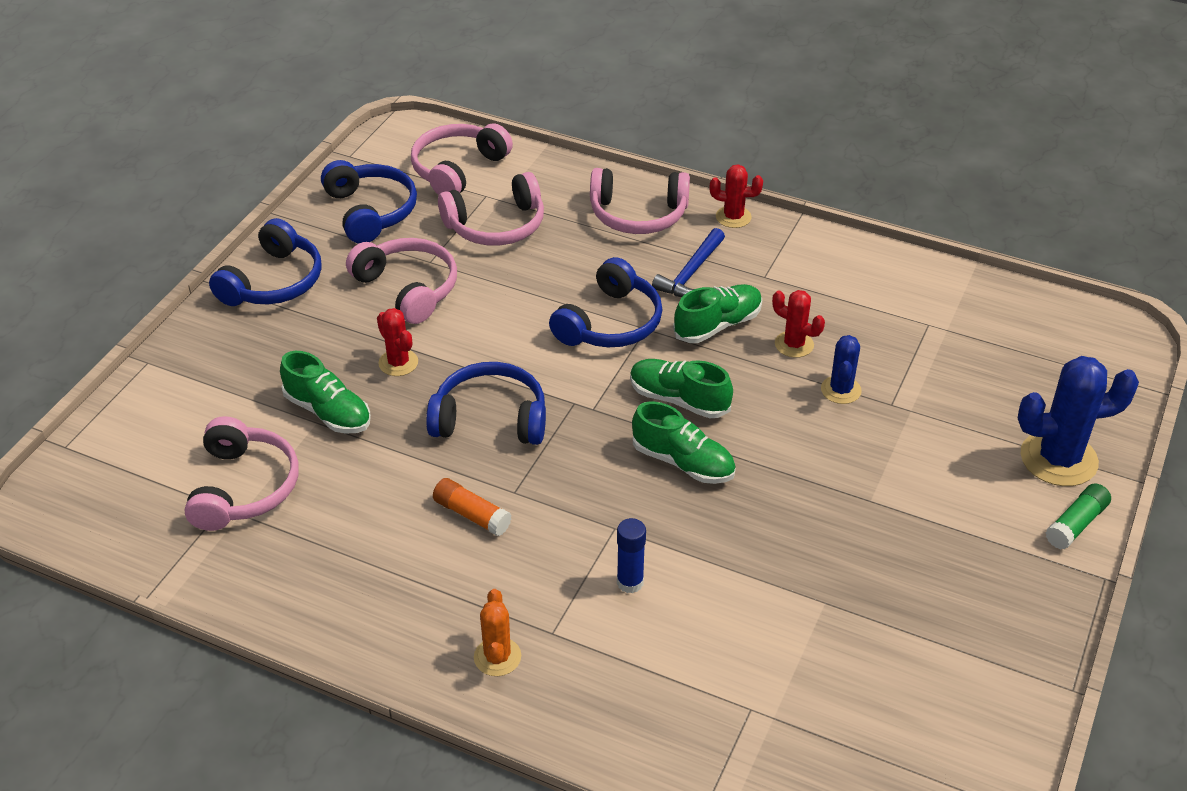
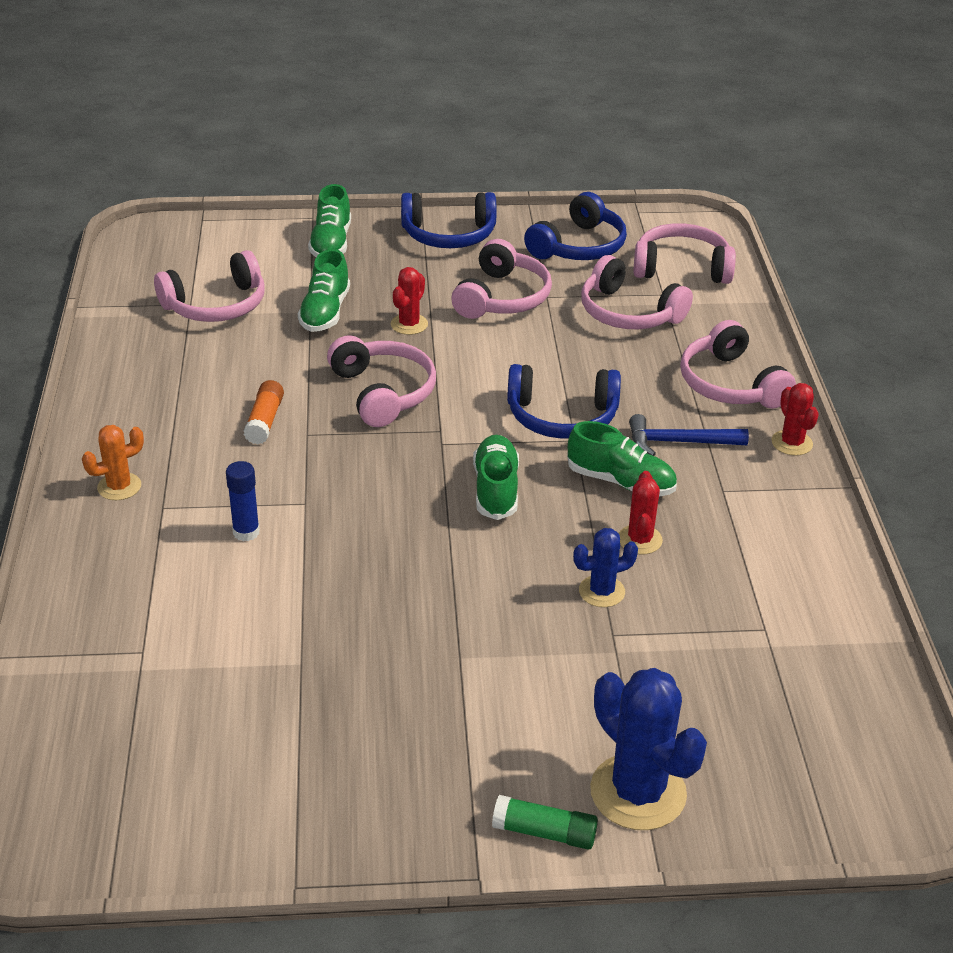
camera: 60 degrees right, 5 degrees down
(490, 418) = (383, 392): blue headphones -> pink headphones
(683, 462) = (416, 517): green shoe -> green shoe (331, 243)

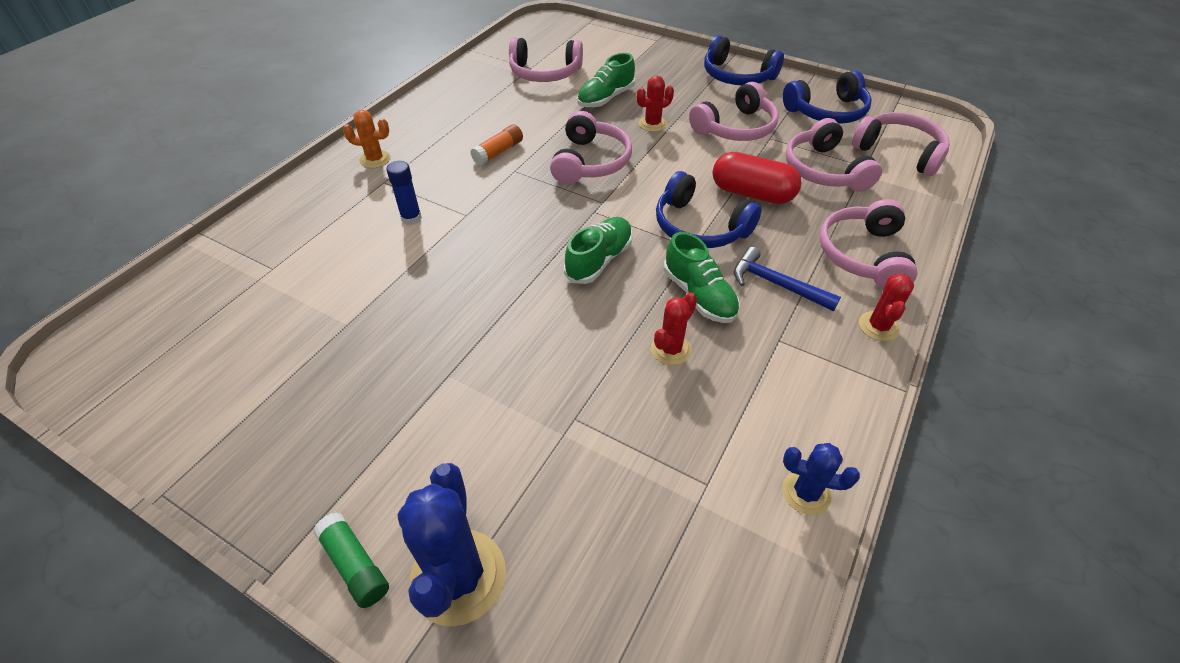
camera: 35 degrees right, 10 degrees up
(331, 243) = (653, 58): green shoe -> none
(581, 363) = (752, 193): none -> red capsule
(601, 591) = (600, 377): blue cactus -> blue cactus (806, 493)

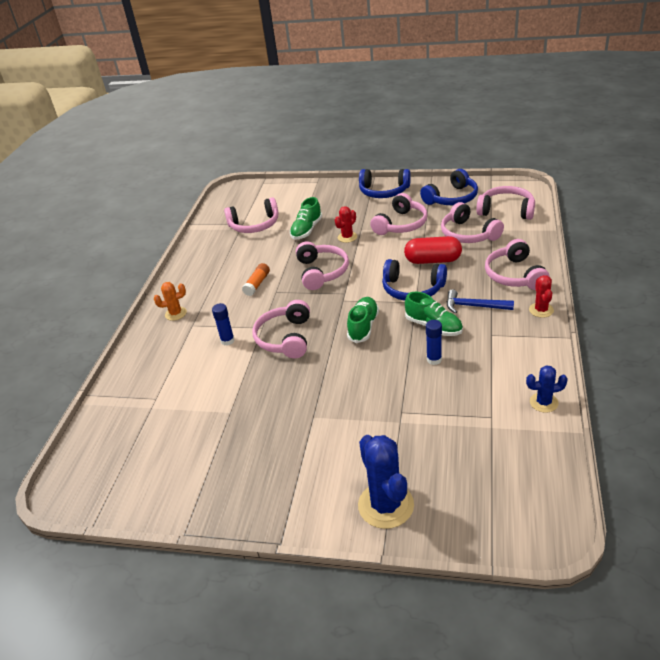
camera: 15 degrees left, 10 degrees down
(355, 565) = (325, 522): green glue stick -> none
(485, 240) = (285, 338): none -> pink headphones
(670, 349) = (434, 359): red cactus -> blue glue stick

